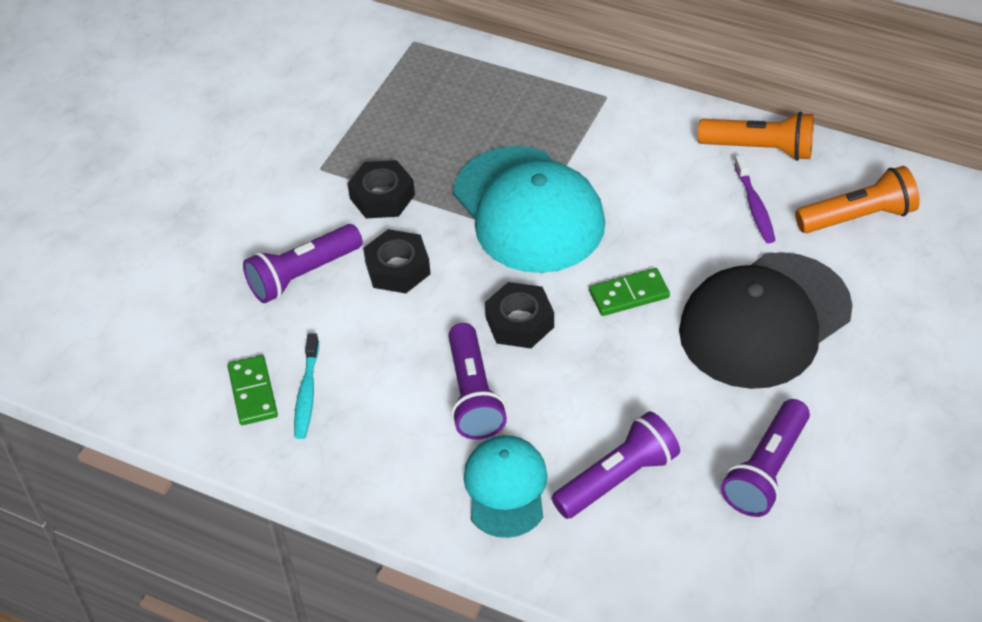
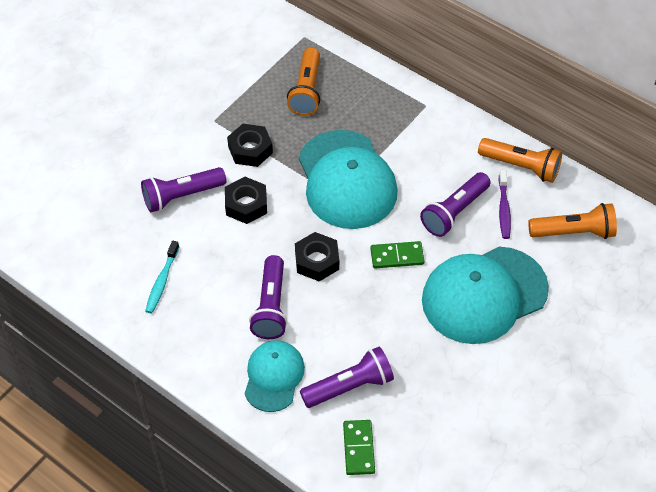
camera: 10 degrees right, 5 degrees up
(252, 392) = (127, 273): green domino -> green domino (358, 448)
(438, 107) = (307, 90): none -> orange flashlight
(764, 320) = (484, 295): black cap -> turquoise cap
(766, 471) = (451, 403): purple flashlight -> purple flashlight (454, 212)

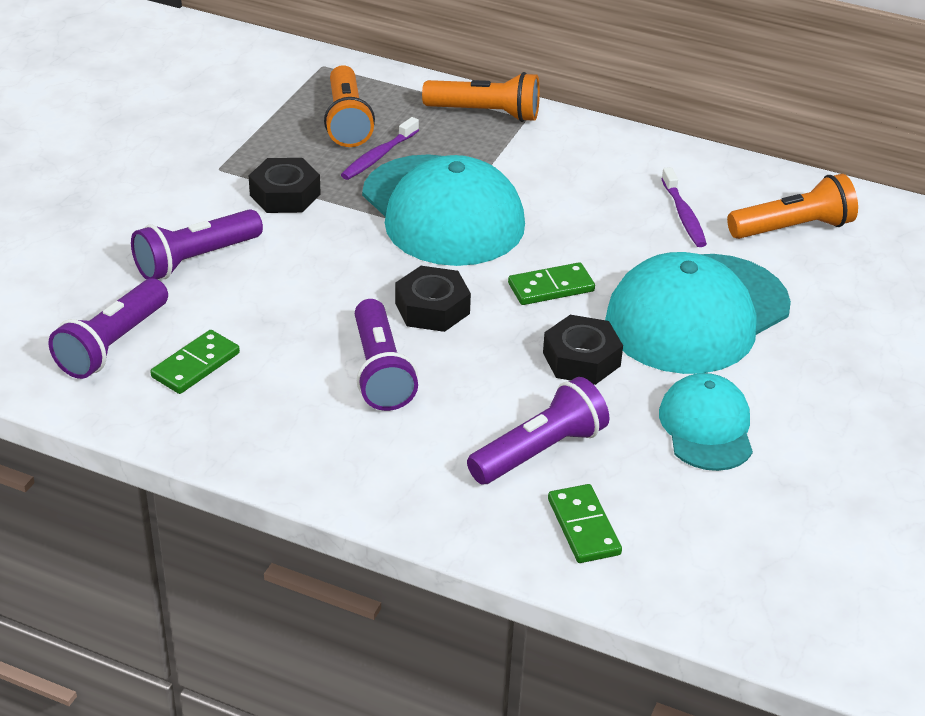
camera: 15 degrees left, 15 degrees down
(162, 281) = (195, 365): turquoise toothbrush -> green domino
(246, 205) = (300, 257): black nut -> black nut (581, 359)
(274, 377) = (415, 457): turquoise cap -> turquoise cap (706, 427)
(318, 125) = (378, 156): none -> purple toothbrush
(454, 212) = (615, 227): purple flashlight -> purple flashlight (113, 344)
(521, 166) = (688, 167): orange flashlight -> orange flashlight (486, 113)

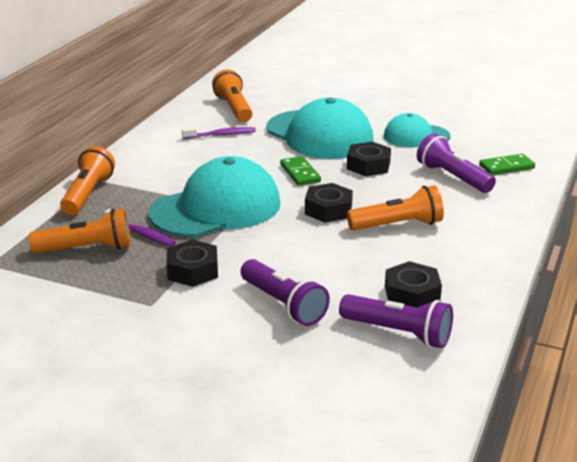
camera: 90 degrees left, 10 degrees down
(195, 365) = (412, 294): green domino -> black nut
(381, 371) = (398, 225): purple flashlight -> orange flashlight

